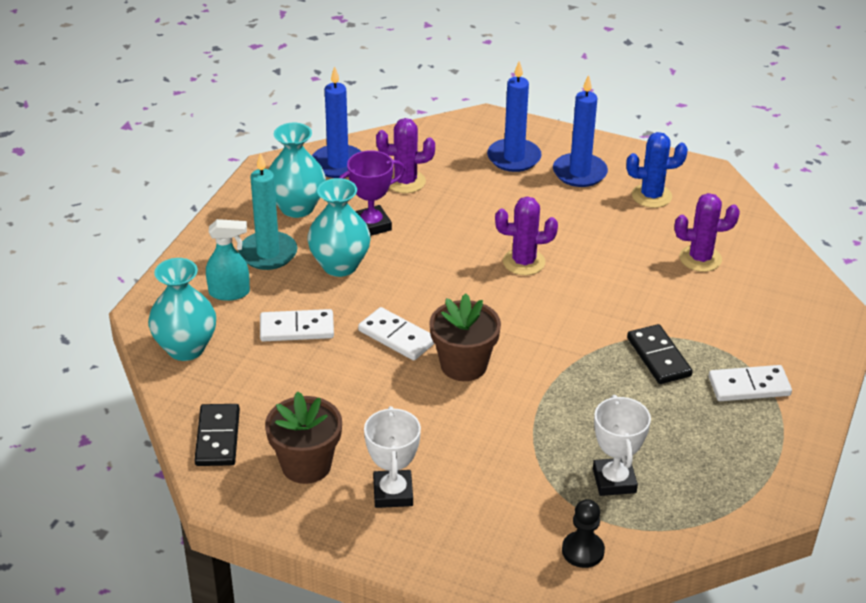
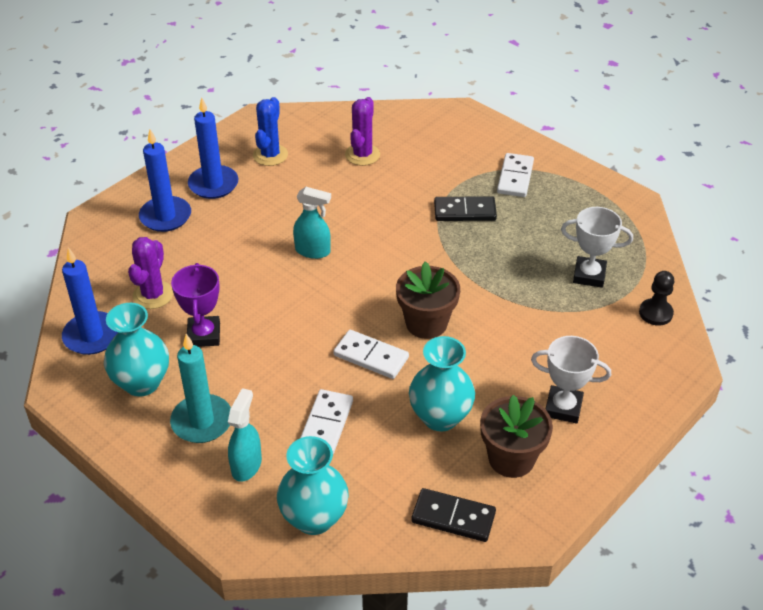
camera: 70 degrees left, 5 degrees up
(340, 265) = (250, 372): turquoise vase -> turquoise vase (440, 417)
(397, 337) = (371, 357): white domino -> white domino turned 60 degrees clockwise
(523, 262) = (313, 251): purple cactus -> turquoise spray bottle

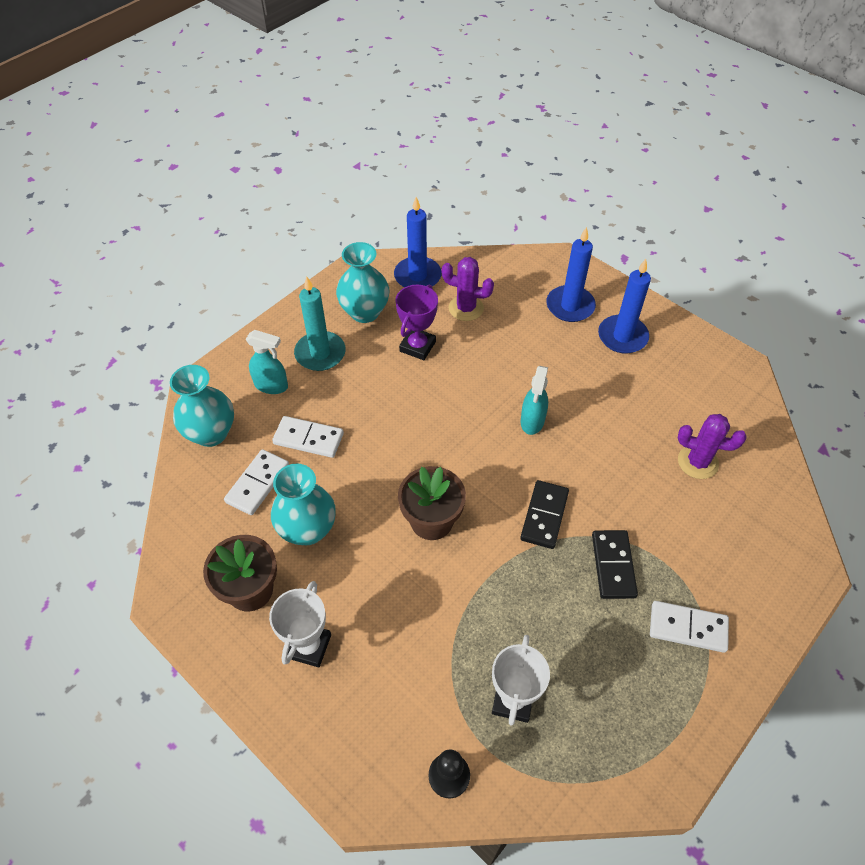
camera: 90 degrees right, 10 degrees up
(204, 335) = (417, 346): purple trophy -> purple trophy turned 60 degrees counterclockwise
(270, 155) = (679, 379): blue cactus -> none
(371, 357) = (387, 472): white domino -> white domino (257, 483)
(453, 517) = (193, 536): black domino -> black domino (544, 516)

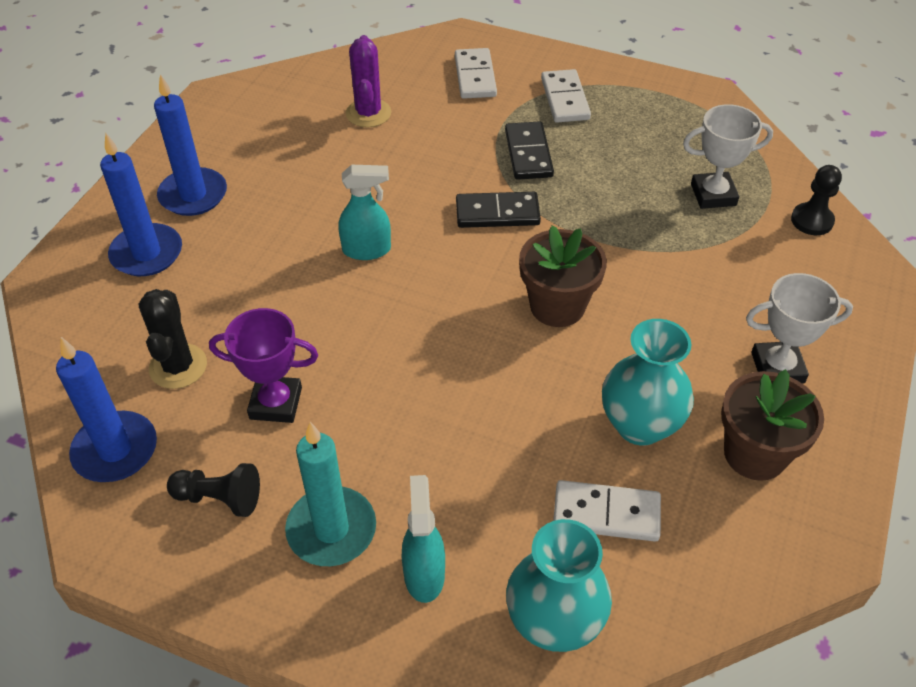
camera: 110 degrees left, 5 degrees down
(308, 438) = (501, 480): white domino -> white domino (475, 76)
(364, 312) = (219, 498): turquoise vase -> black pawn
(466, 308) = (178, 366): purple cactus -> black cactus
(613, 565) = (528, 153): black domino -> black domino turned 75 degrees counterclockwise

